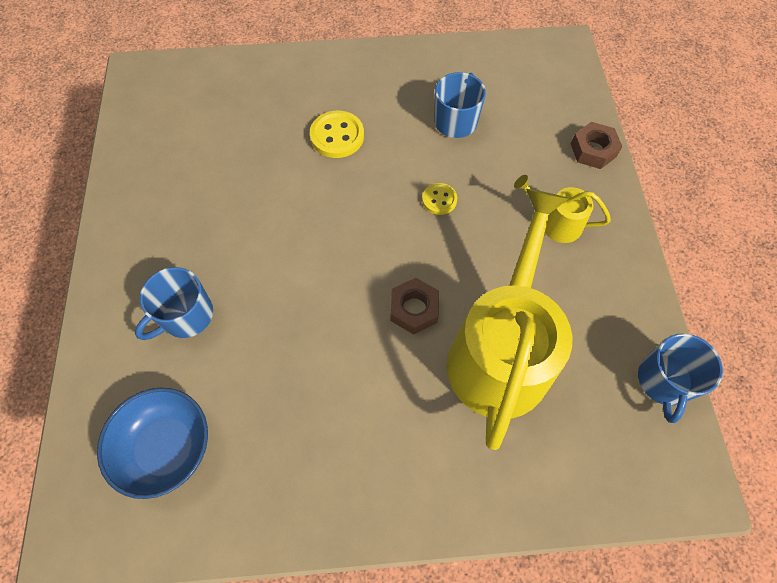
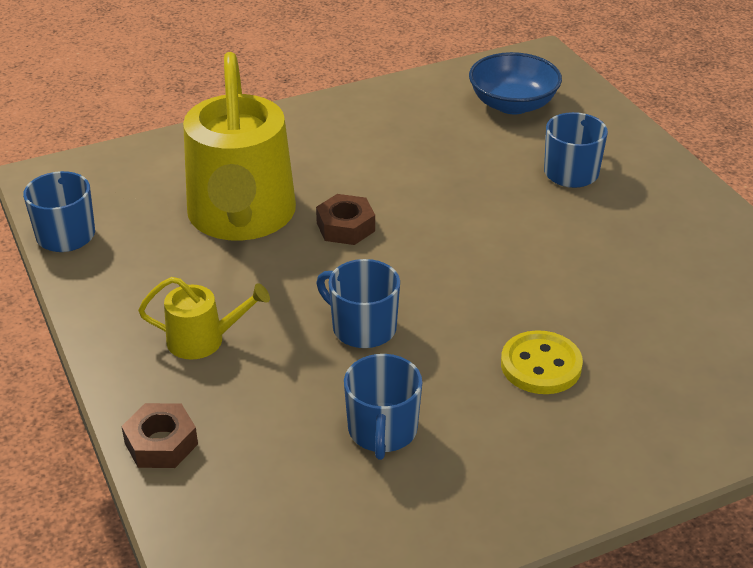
camera: 160 degrees right, 25 degrees down
(439, 200) = (362, 327): yellow button -> blue mug

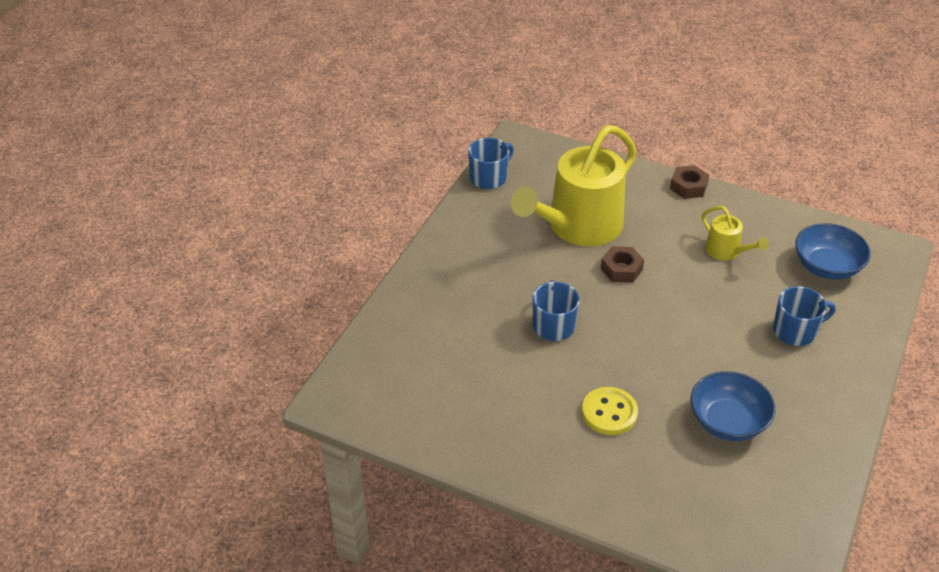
camera: 50 degrees right, 5 degrees up
(161, 443) = (398, 307): brown nut -> brown nut (688, 186)
(203, 340) = (477, 275): yellow watering can -> yellow watering can (726, 251)
(382, 430) = (491, 379): blue mug -> none
(643, 288) = (728, 422): none -> blue bowl

